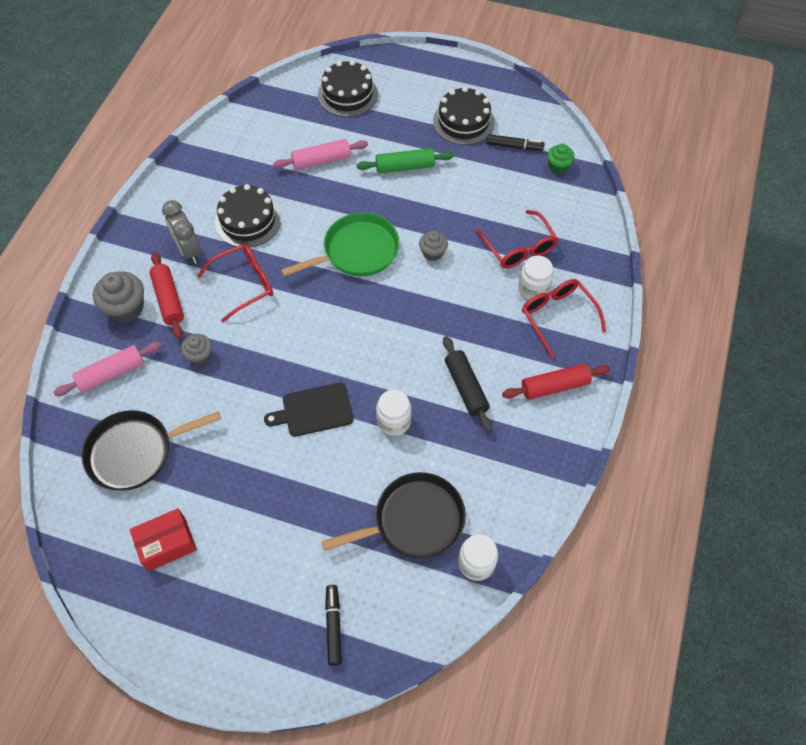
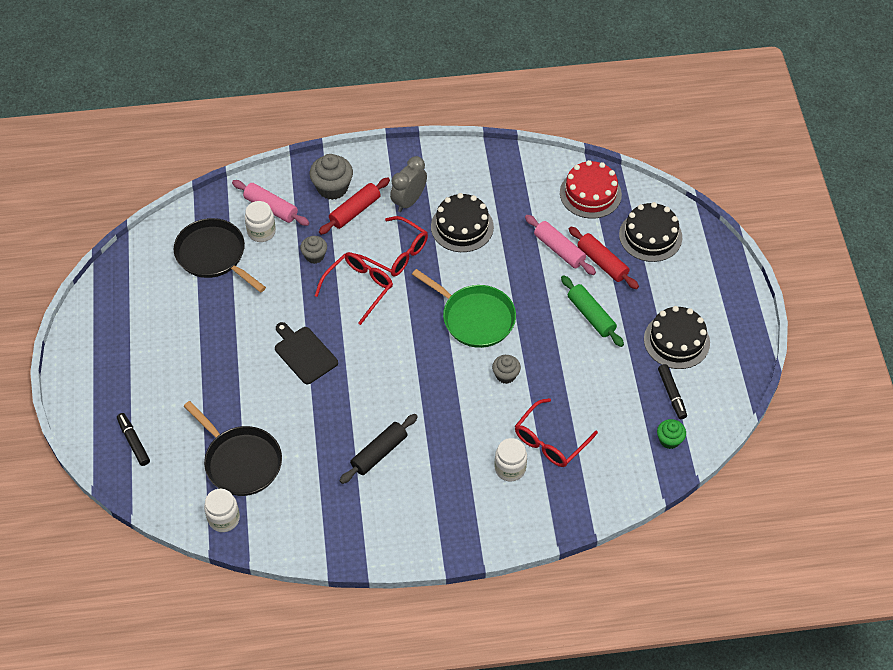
camera: 65 degrees right, 5 degrees down
(167, 544) = (151, 310): red box -> none
(276, 115) = (590, 193): none -> red cake
(333, 626) = (133, 442): black marker -> black marker turned 90 degrees counterclockwise
(394, 421) = (321, 413): white jar -> white jar (261, 232)
(555, 386) = (415, 520): red rolling pin -> red rolling pin (602, 262)
(557, 316) = (490, 498): red glasses -> red glasses (359, 288)

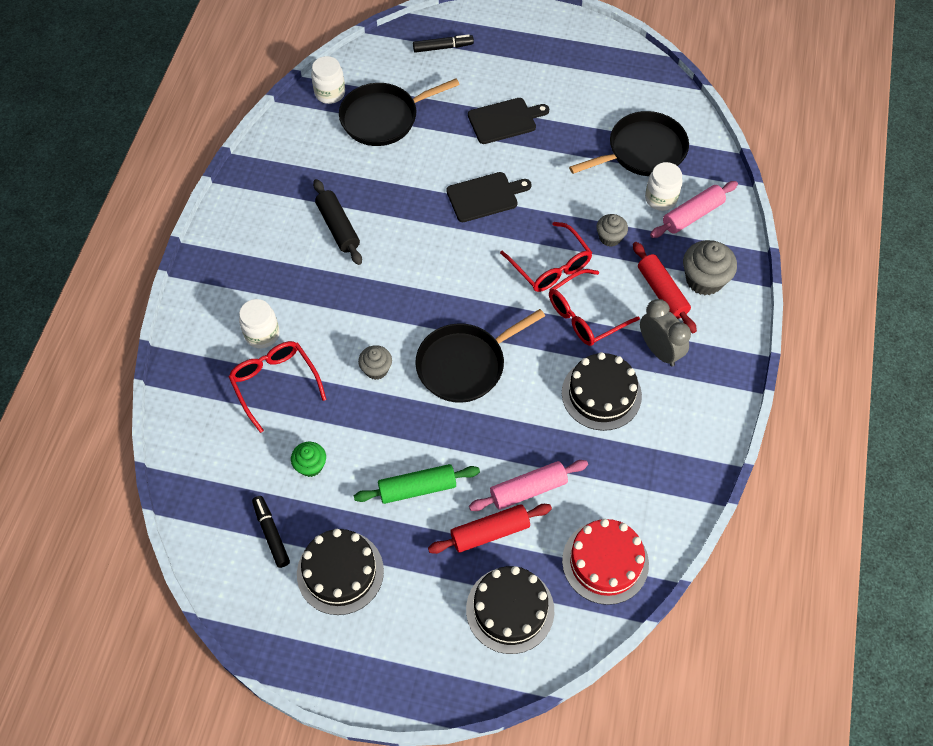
camera: 110 degrees right, 5 degrees up
(211, 364) = (504, 120): none -> black cutting board
(475, 318) = (464, 365): green pan -> black pan
(669, 440) = (215, 505): green cupcake -> green cupcake (310, 465)
(671, 394) = (271, 534): black marker -> black marker turned 60 degrees clockwise

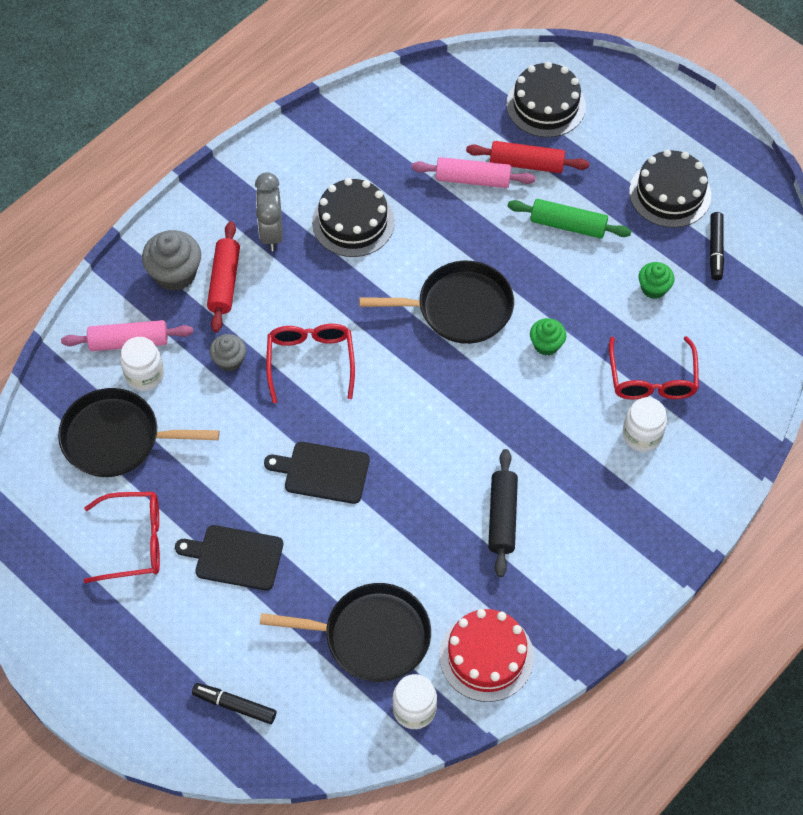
camera: 150 degrees left, 0 degrees up
(376, 369) = (546, 344): grey cupcake -> green cupcake
(585, 315) = (314, 297): red glasses -> red glasses (134, 542)
(605, 562) = (447, 101): red cake -> red cake (486, 656)

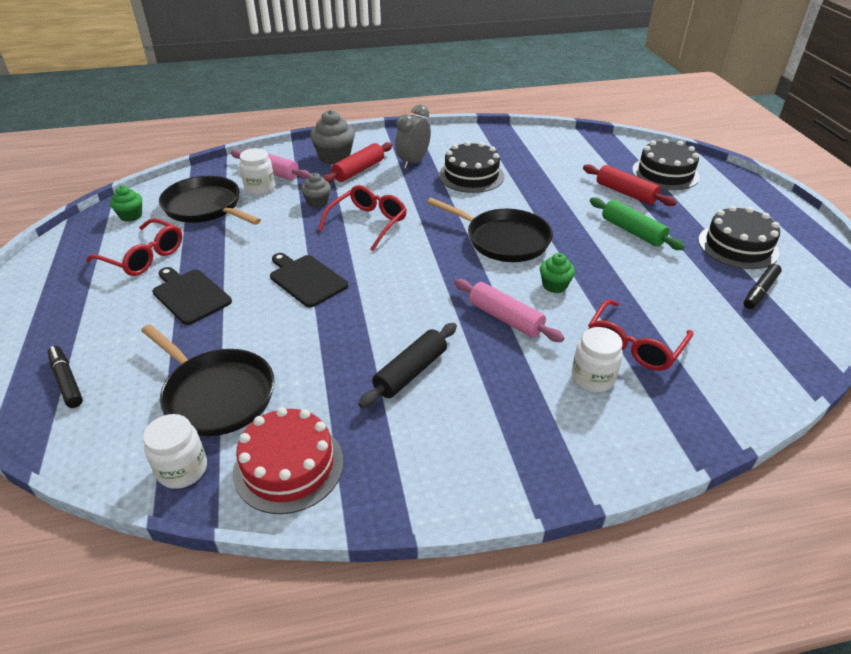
camera: 35 degrees right, 20 degrees down
(473, 179) = (577, 186): pink rolling pin -> pink rolling pin (505, 318)
(653, 288) = (681, 291): green cupcake -> green cupcake (131, 216)

